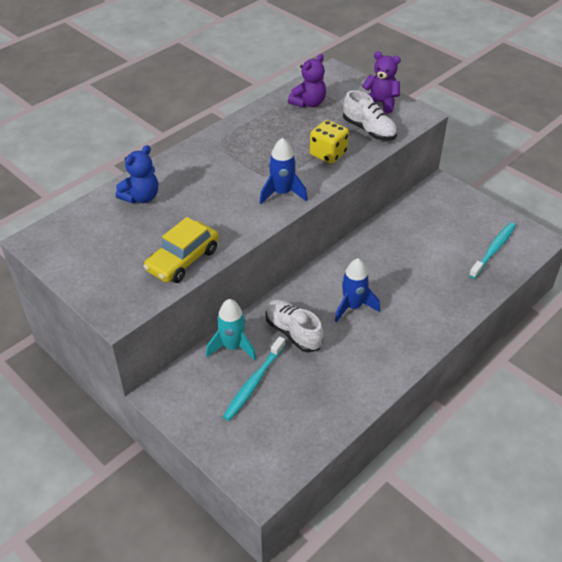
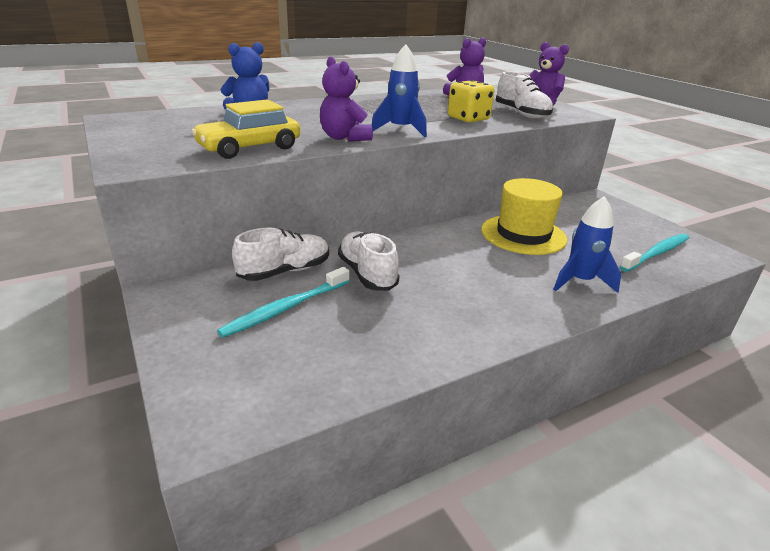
camera: 15 degrees right, 15 degrees down
(232, 347) = (285, 271): turquoise rocket -> white shoe
(245, 221) = (344, 138): none -> purple teddy bear
(353, 306) = (455, 267): blue rocket -> blue rocket (580, 281)
(392, 253) = (523, 234): none -> yellow hat

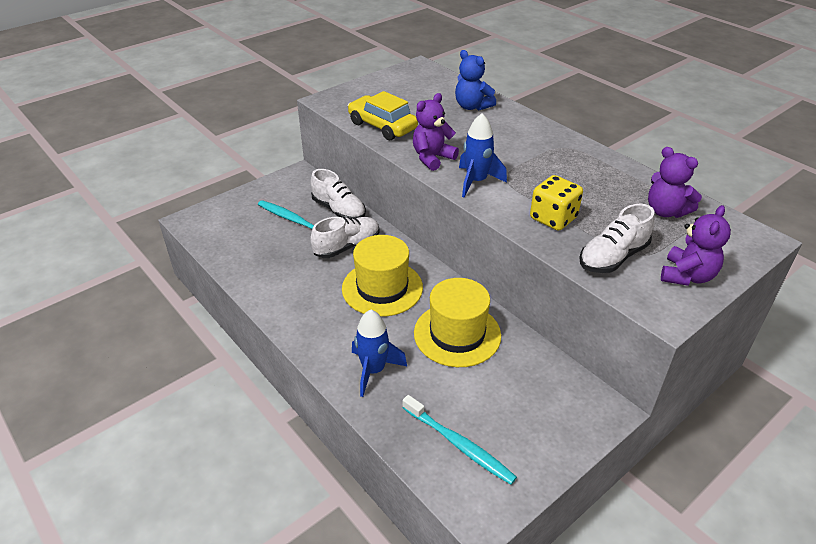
camera: 80 degrees right, 10 degrees up
(451, 261) = (382, 288): none -> yellow hat

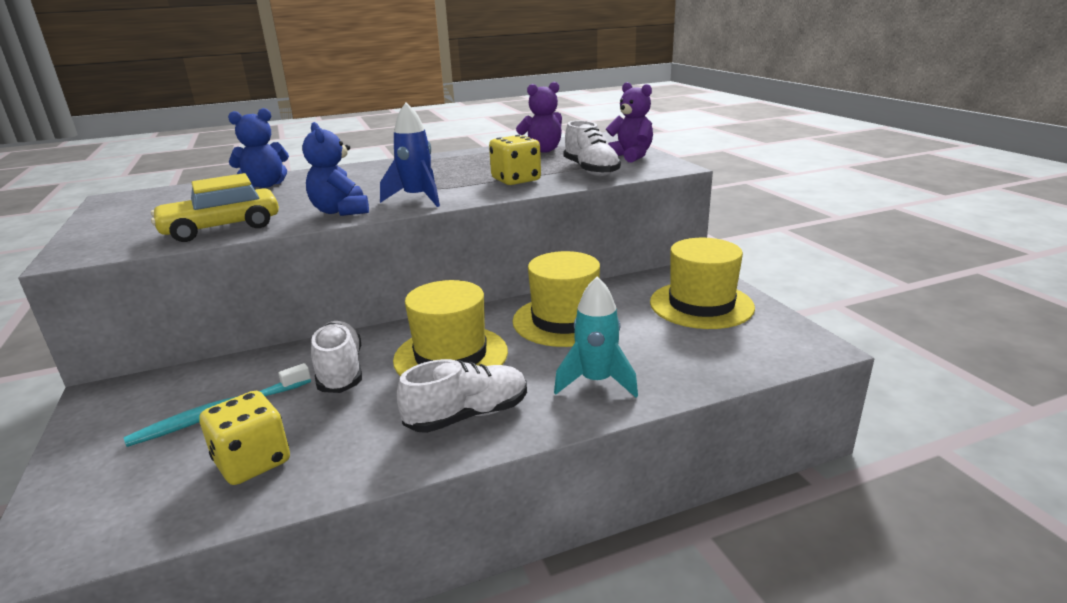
camera: 70 degrees left, 15 degrees down
(257, 250) = (252, 462): none -> yellow dice
(339, 210) = (249, 368): white shoe -> white shoe (467, 415)
(373, 370) = (596, 382): blue rocket -> turquoise rocket
(432, 158) = (341, 211): purple teddy bear -> blue teddy bear
(459, 445) = (726, 344): turquoise toothbrush -> none
(528, 421) = (701, 305): none -> yellow hat

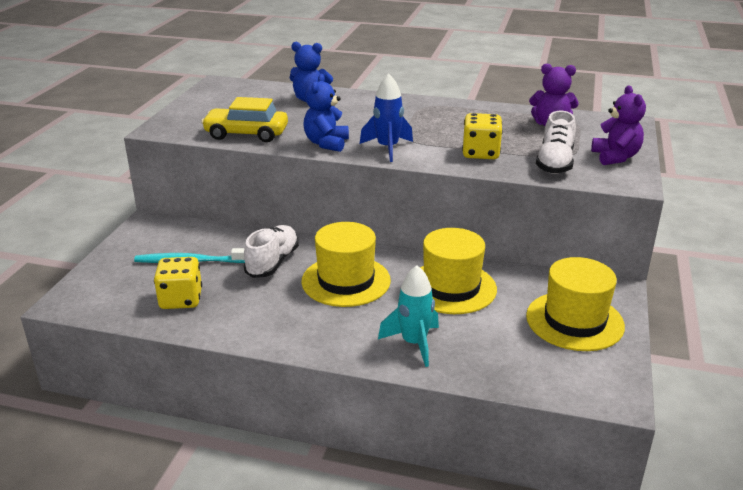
camera: 35 degrees right, 5 degrees up
(467, 415) = (311, 327): white shoe -> none

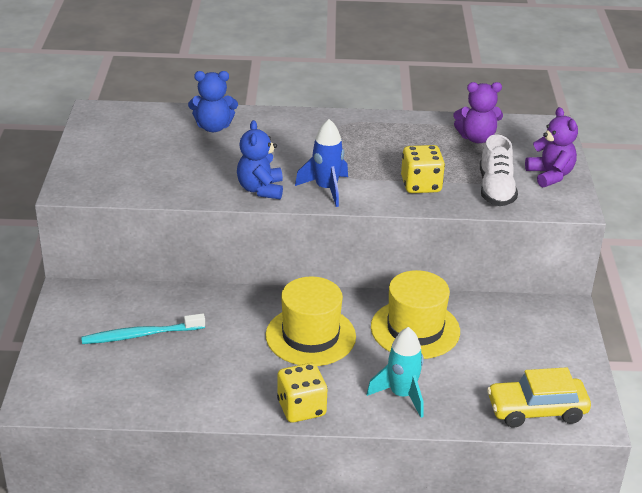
camera: 15 degrees left, 5 degrees up
(181, 299) = (154, 381): yellow dice -> yellow dice (301, 408)
(246, 134) = (169, 185): yellow car -> yellow car (536, 410)
(272, 262) = (227, 325): white shoe -> none
(574, 321) = (539, 349): yellow hat -> none

